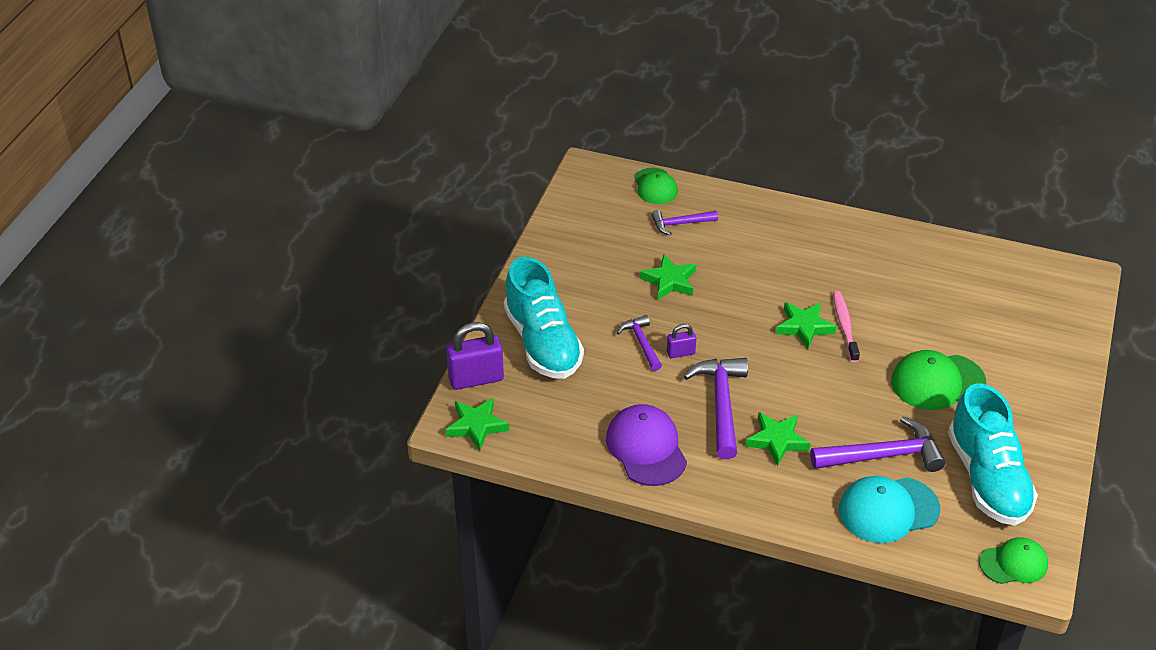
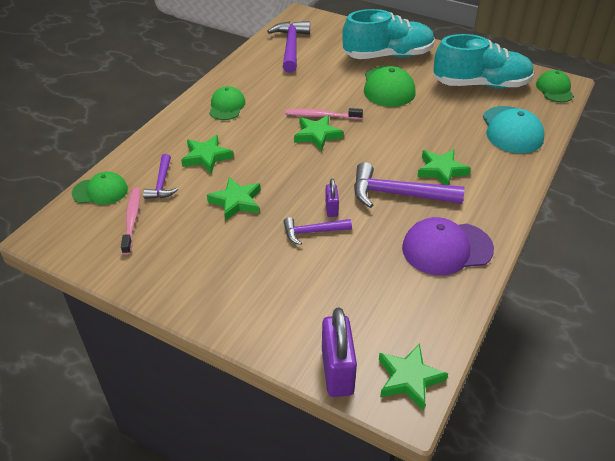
camera: 80 degrees left, 0 degrees up
(542, 343) = (295, 305): turquoise shoe -> turquoise shoe (388, 56)
(623, 216) = (132, 219): none -> pink toothbrush
(732, 246) = (206, 157): none -> green star
(831, 244) = (227, 106): none -> green cap
(883, 455) = (459, 123): purple hammer -> purple hammer (291, 47)

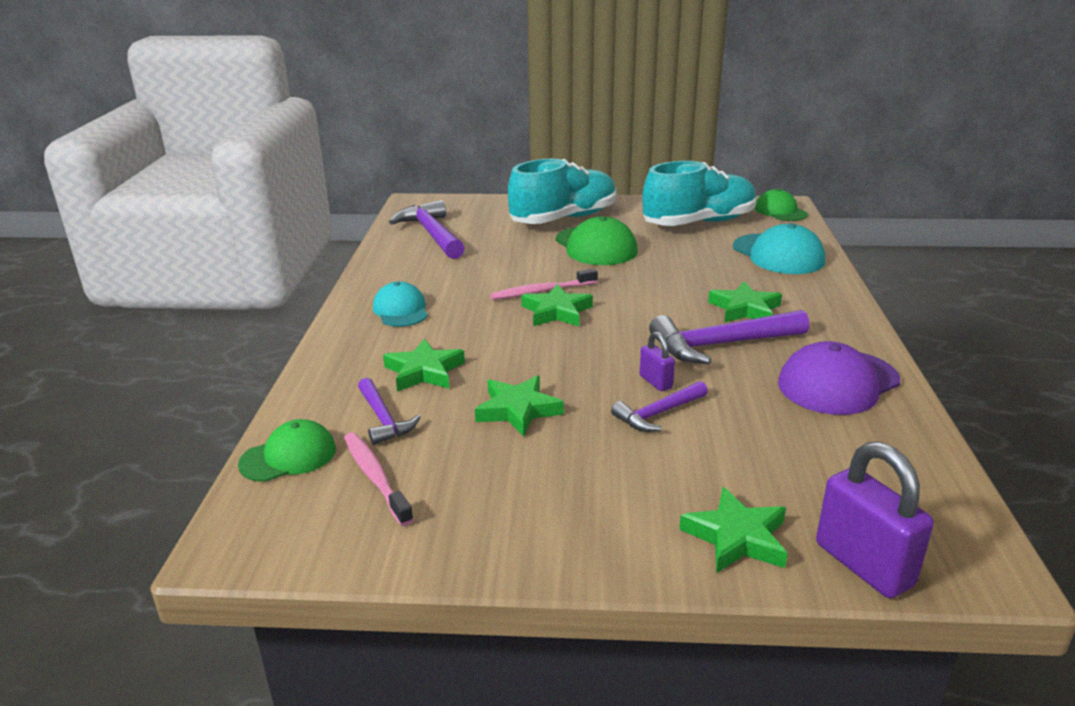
camera: 25 degrees left, 15 degrees down
(227, 106) = (401, 310): green cap -> turquoise cap
(409, 379) = (958, 538): green star -> green star (736, 537)

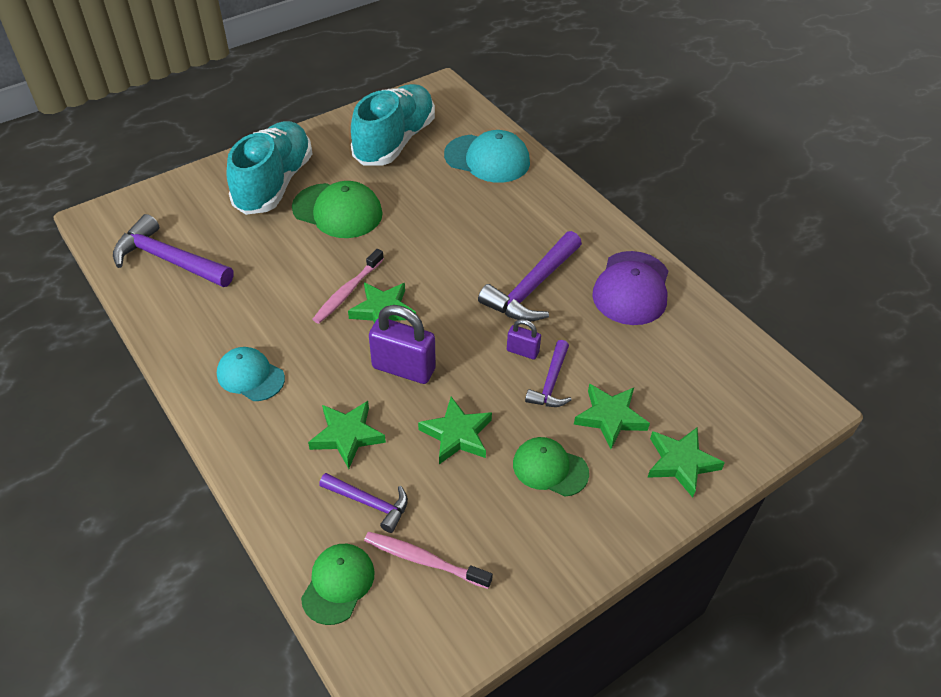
camera: 40 degrees left, 20 degrees up
(745, 309) = (516, 238): green star -> green star (610, 417)
(780, 211) = (445, 98): green cap -> green cap (550, 468)
(863, 565) = (755, 441): purple padlock -> purple padlock (403, 368)

